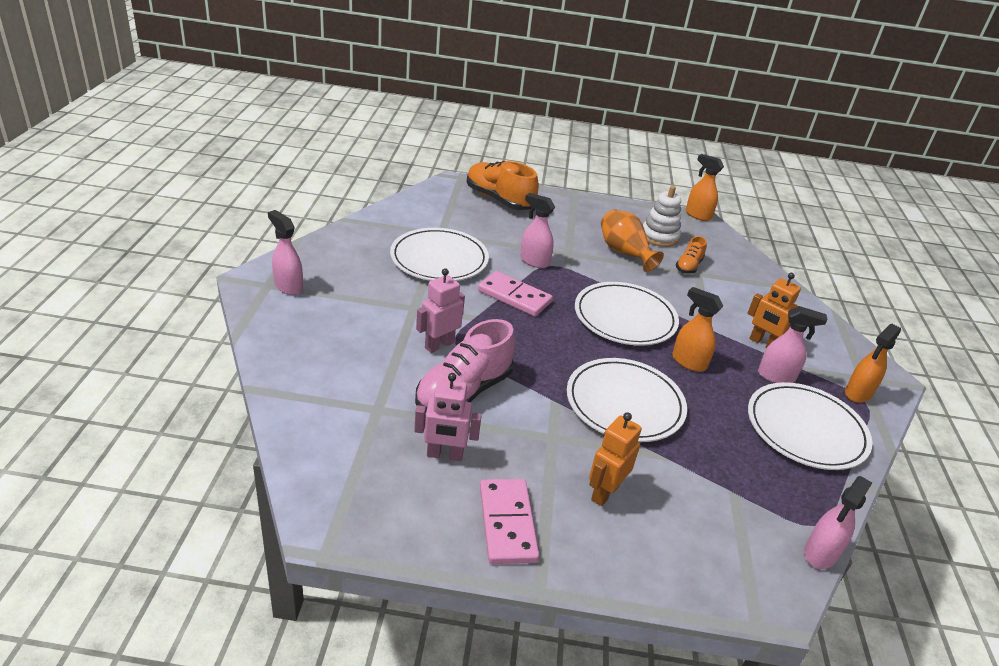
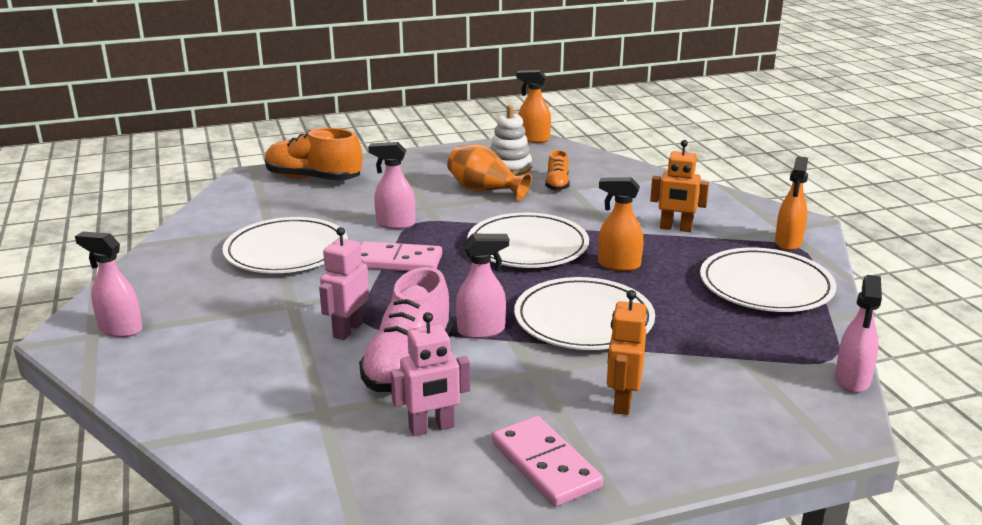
camera: 20 degrees left, 10 degrees down
(776, 376) = (708, 251): pink spray bottle -> pink spray bottle (481, 331)

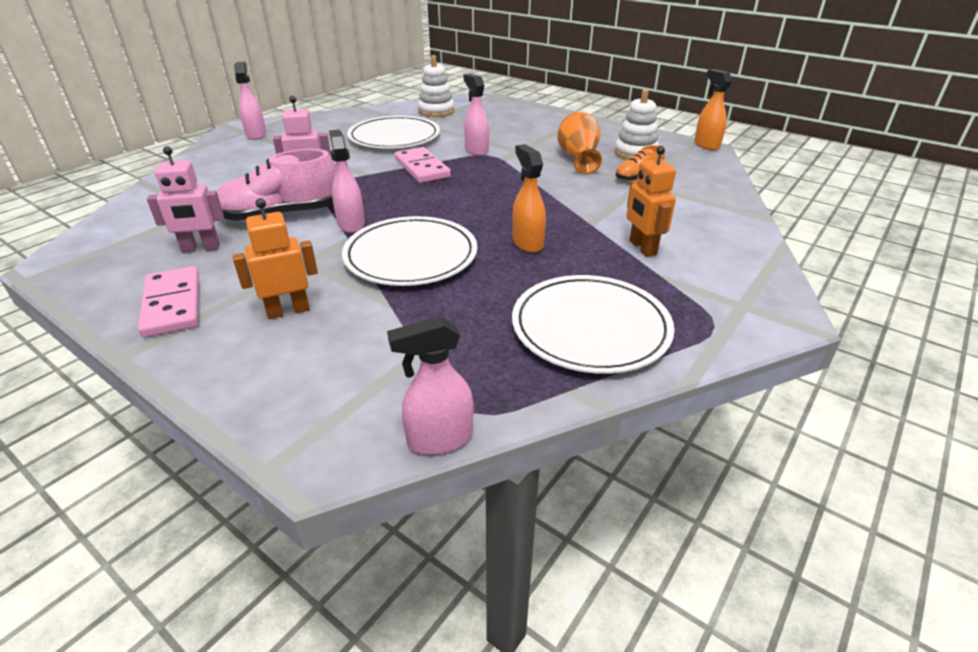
camera: 55 degrees right, 10 degrees up
(248, 209) = (436, 111): none -> white stacking toy
(313, 179) = (505, 111): orange shoe -> none
(431, 428) = (201, 248): pink robot -> pink robot turned 45 degrees counterclockwise
(481, 331) = (351, 224): pink spray bottle -> pink spray bottle turned 150 degrees counterclockwise
(527, 246) = (508, 199): white plate -> none
(546, 464) = (173, 305): pink domino -> pink domino turned 45 degrees counterclockwise
(788, 243) = (714, 316): orange spray bottle -> none

